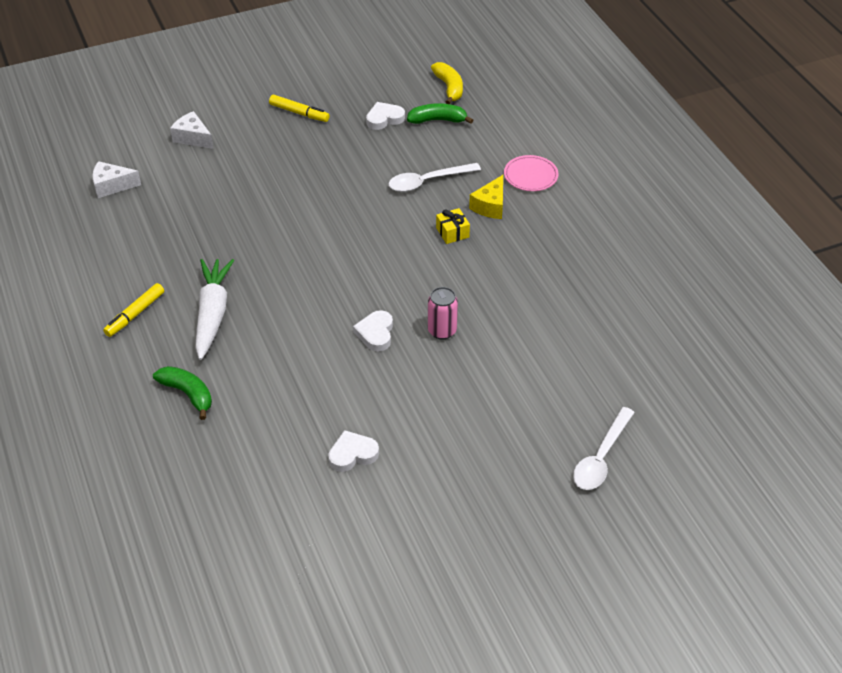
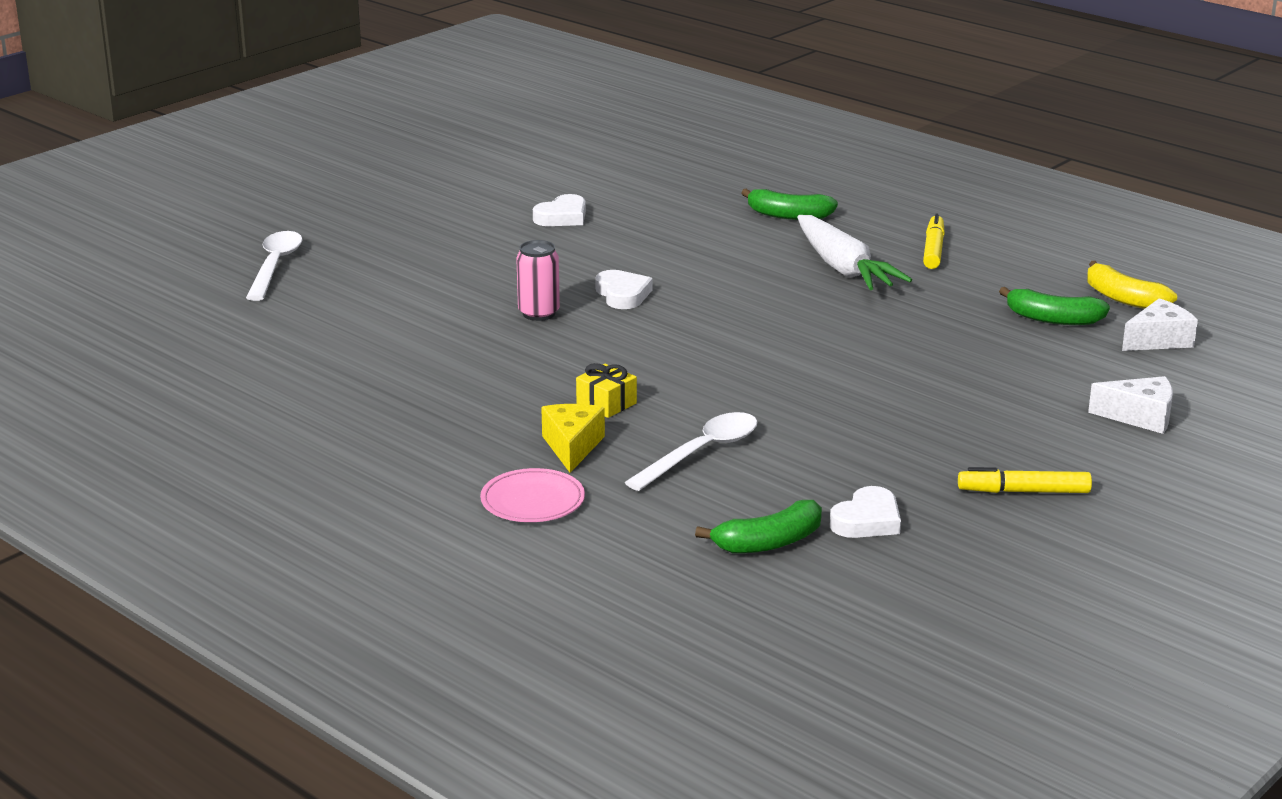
camera: 155 degrees right, 20 degrees down
(145, 221) = (1053, 319): none -> green banana
(449, 88) = (800, 604): yellow banana -> yellow banana (1123, 298)

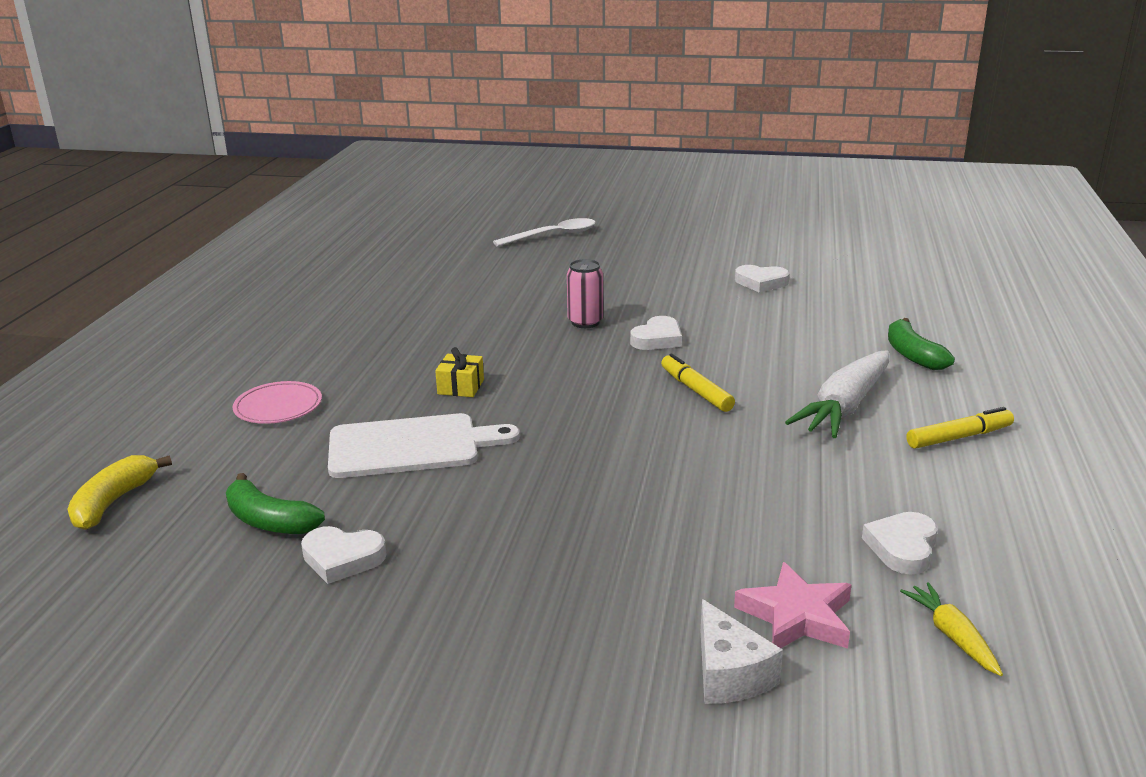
camera: 60 degrees right, 0 degrees up
(572, 446) = (377, 395): yellow cheese -> none
(701, 452) = (411, 446): white spoon -> white cutting board
(1023, 491) = (471, 636): yellow marker -> yellow marker (696, 390)
(1053, 319) = (902, 547): green banana -> white heart
(1098, 377) = (796, 616): none -> pink star
(1123, 298) = (1027, 581): yellow banana -> yellow banana (113, 502)
(1158, 340) = (952, 636): white cheese -> yellow carrot

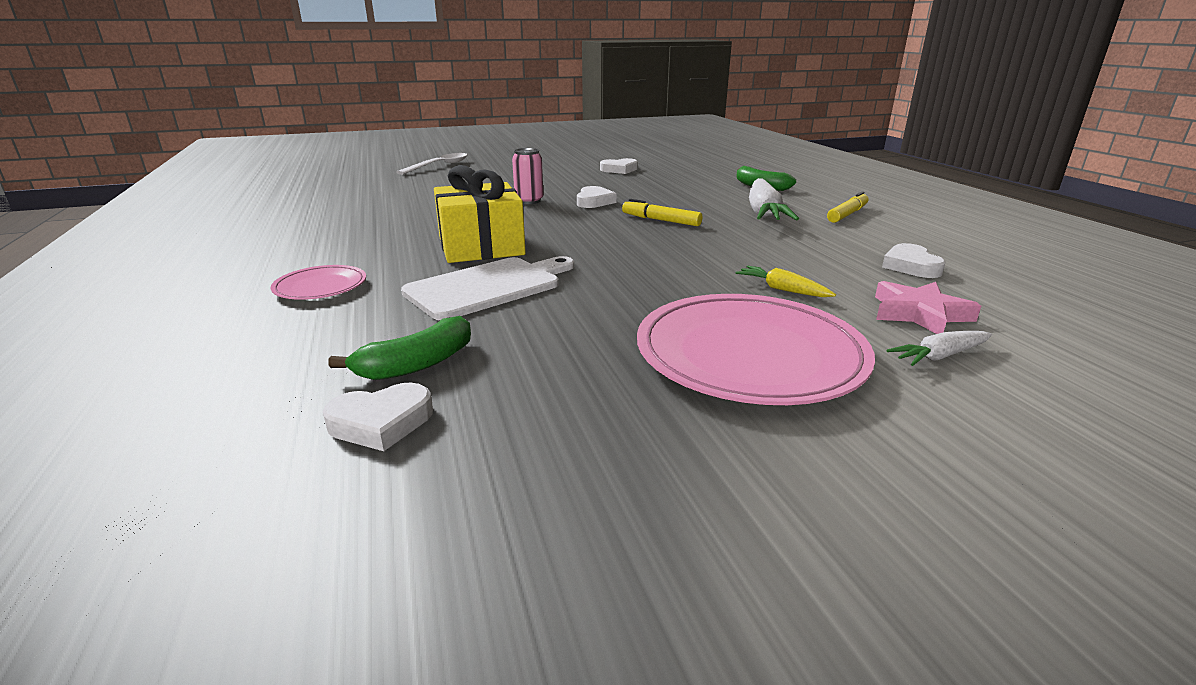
camera: 30 degrees left, 0 degrees up
(113, 502) = (202, 394): yellow banana -> none
(269, 521) = (417, 364): green banana -> green banana turned 45 degrees counterclockwise
(342, 558) = (531, 372): white heart -> white heart (381, 422)
(461, 387) = (481, 246): yellow gift -> yellow gift, size x2.24
(542, 605) = (749, 355): none -> pink plate
(729, 674) = (939, 356): white cheese -> white carrot
(952, 636) = (1013, 299): yellow carrot -> yellow carrot (782, 289)

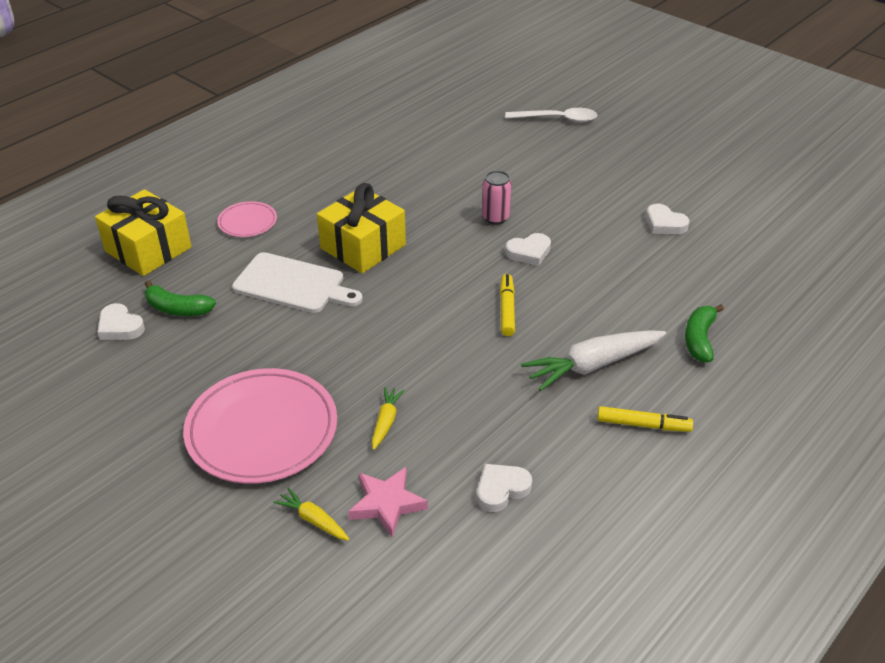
camera: 60 degrees right, 15 degrees up
(232, 360) = (148, 249): none -> yellow gift
(939, 356) = (313, 520): white carrot -> yellow carrot

